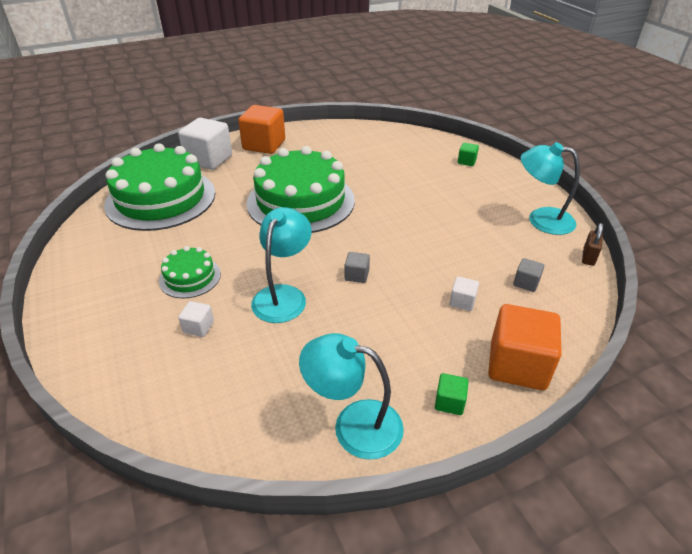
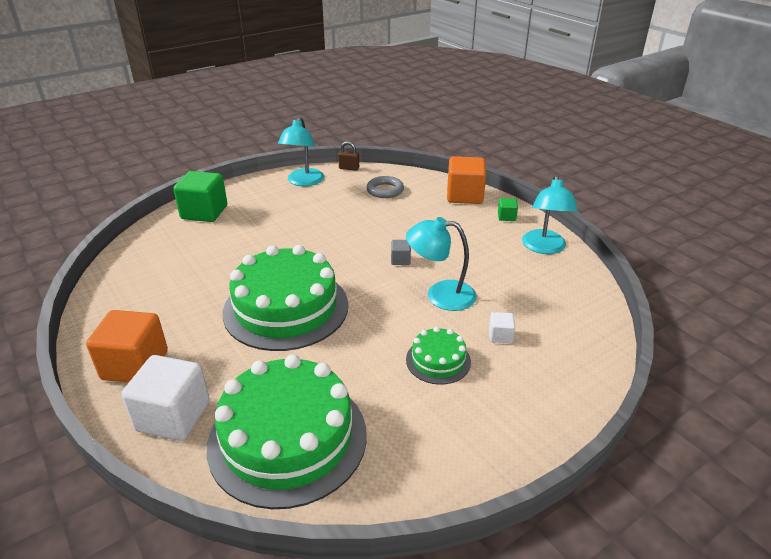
camera: 100 degrees left, 5 degrees down
(462, 302) = (414, 213): white cube -> none
(466, 161) = (204, 212): green cube -> green cube, size x2.17
(526, 283) = (385, 190): grey cube -> grey ring

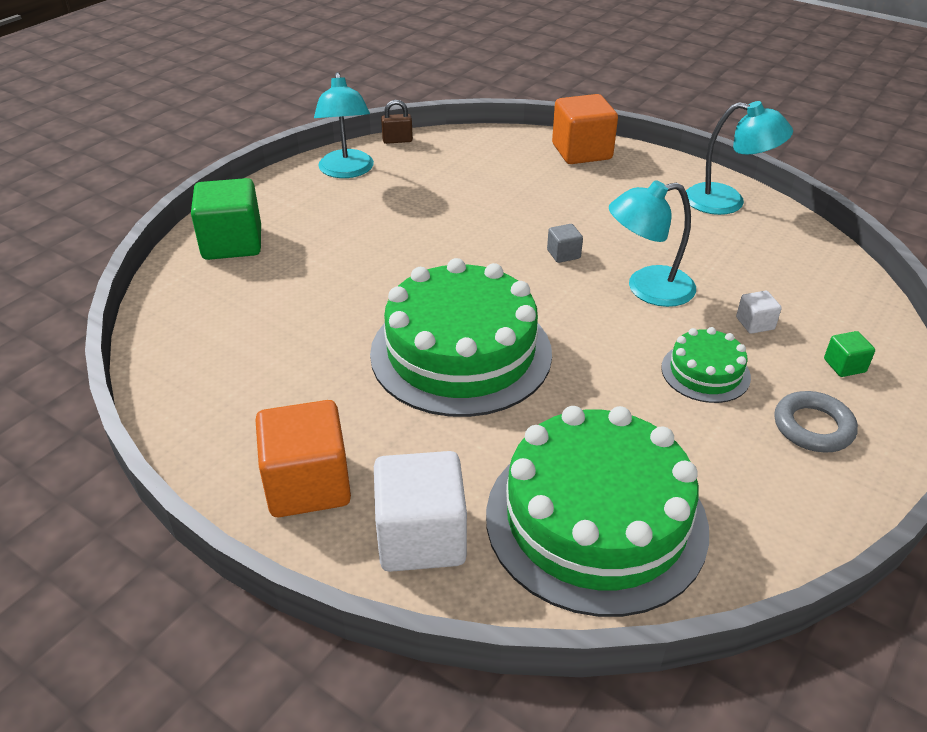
camera: 20 degrees left, 5 degrees up
(385, 190) = (471, 163): grey ring -> grey ring (813, 427)
(506, 217) = (654, 170): green cube -> green cube (844, 365)
(544, 248) = (727, 202): turquoise lamp -> turquoise lamp turned 60 degrees counterclockwise

